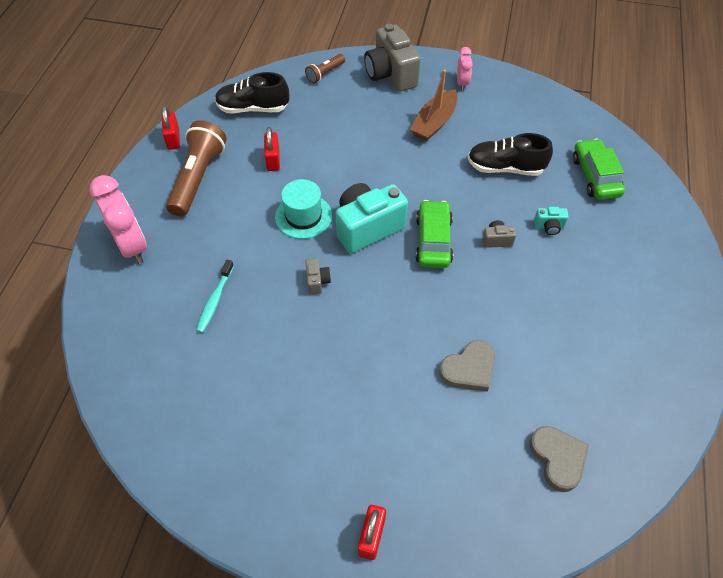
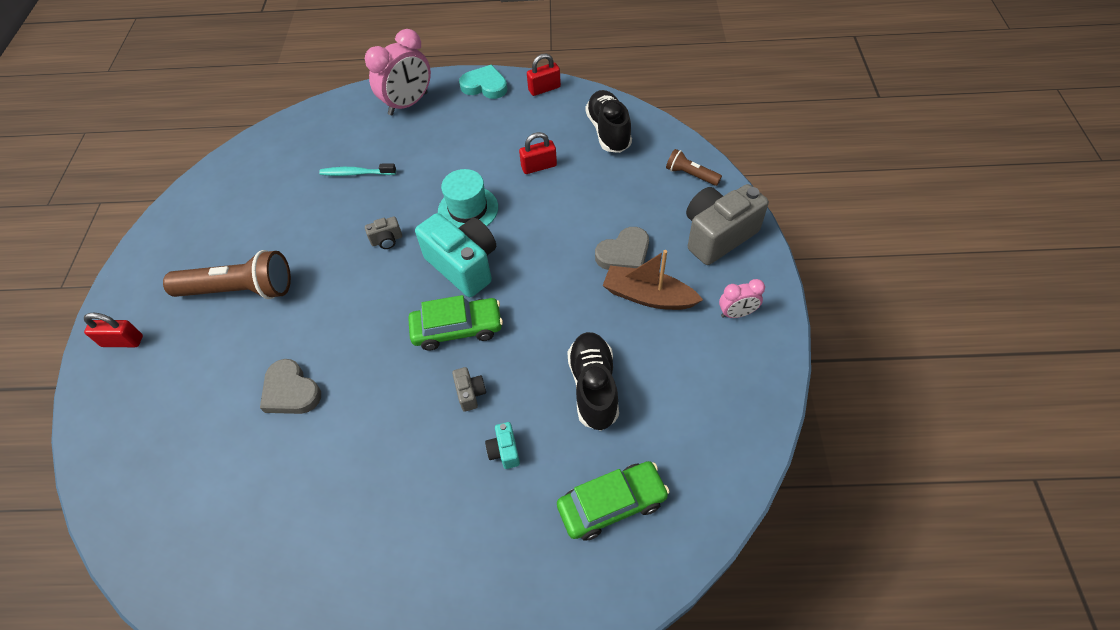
camera: 80 degrees right, 0 degrees up
(142, 181) = (485, 86): none -> turquoise heart
(198, 178) = (498, 120): brown flashlight -> brown flashlight (239, 290)
(558, 458) = (185, 492): grey heart -> grey heart (624, 254)

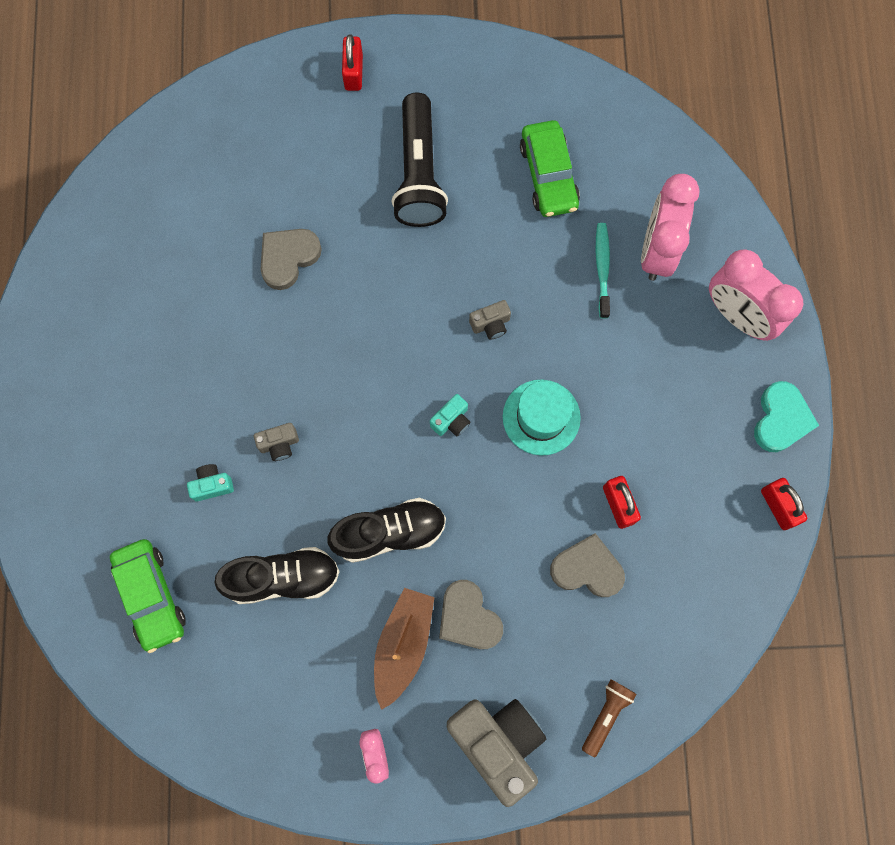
camera: 85 degrees right, 20 degrees up
(239, 290) = (418, 173): brown flashlight -> black flashlight
(349, 143) = (657, 250): none -> pink clock
(387, 240) = (491, 324): grey camera -> grey camera turned 90 degrees counterclockwise
(457, 329) = (361, 422): green car -> green car (548, 175)
(464, 265) = (451, 420): turquoise camera -> turquoise camera, size x0.44
(585, 184) = (587, 568): none -> grey heart
(608, 131) = (689, 601): black shoe -> black shoe (390, 532)

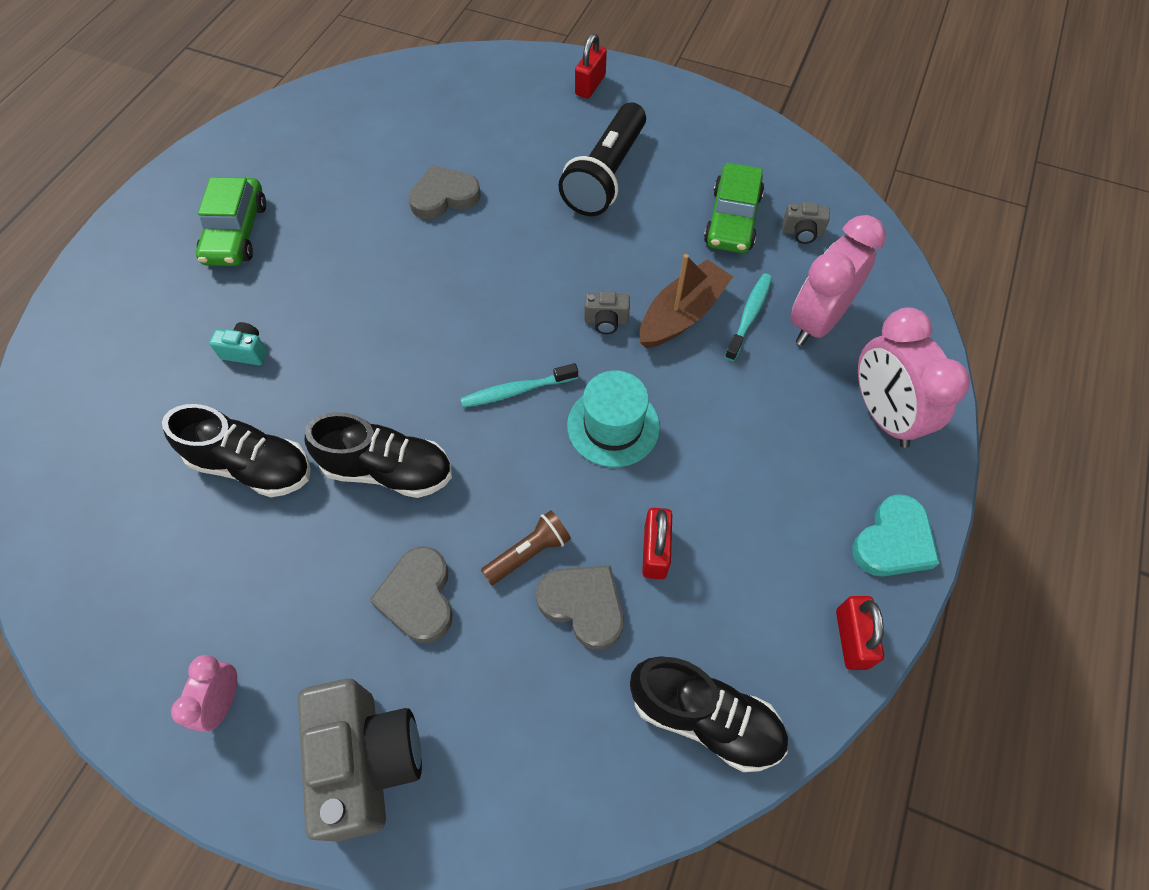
camera: 25 degrees right, 15 degrees down
(151, 596) = (116, 426): green car -> green car (236, 233)
(279, 444) = (333, 343): grey camera -> grey camera (802, 233)
(403, 645) = (330, 593): brown boat -> brown boat (682, 314)
(451, 420) = (516, 391): turquoise camera -> turquoise toothbrush
(606, 715) = (517, 795): brown flashlight -> brown flashlight (529, 553)
(704, 607) = (705, 718): none -> black shoe

